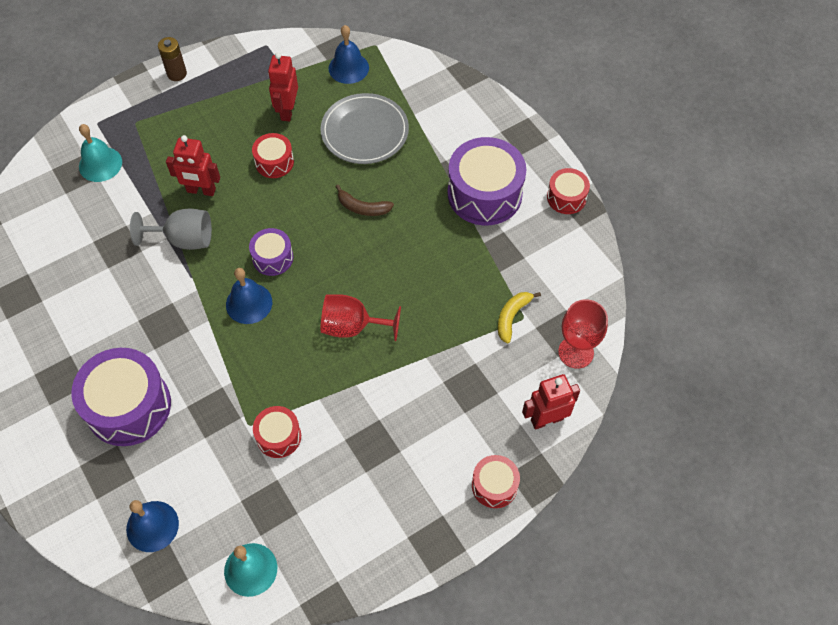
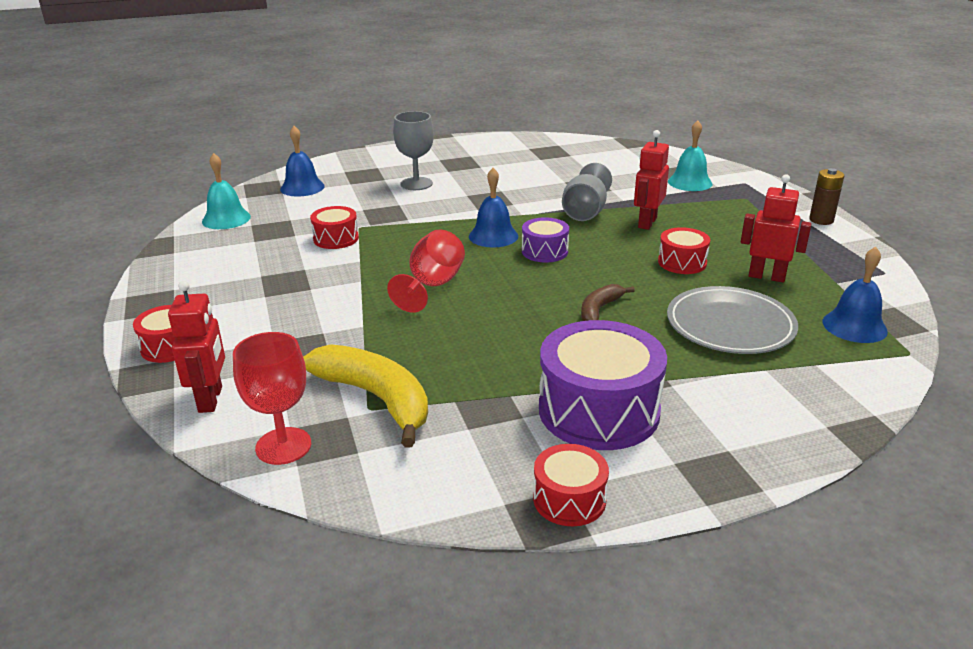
camera: 105 degrees right, 30 degrees down
(128, 406) = (416, 184): purple drum -> grey goblet
(512, 317) = (376, 398): yellow banana -> yellow banana, size x1.86

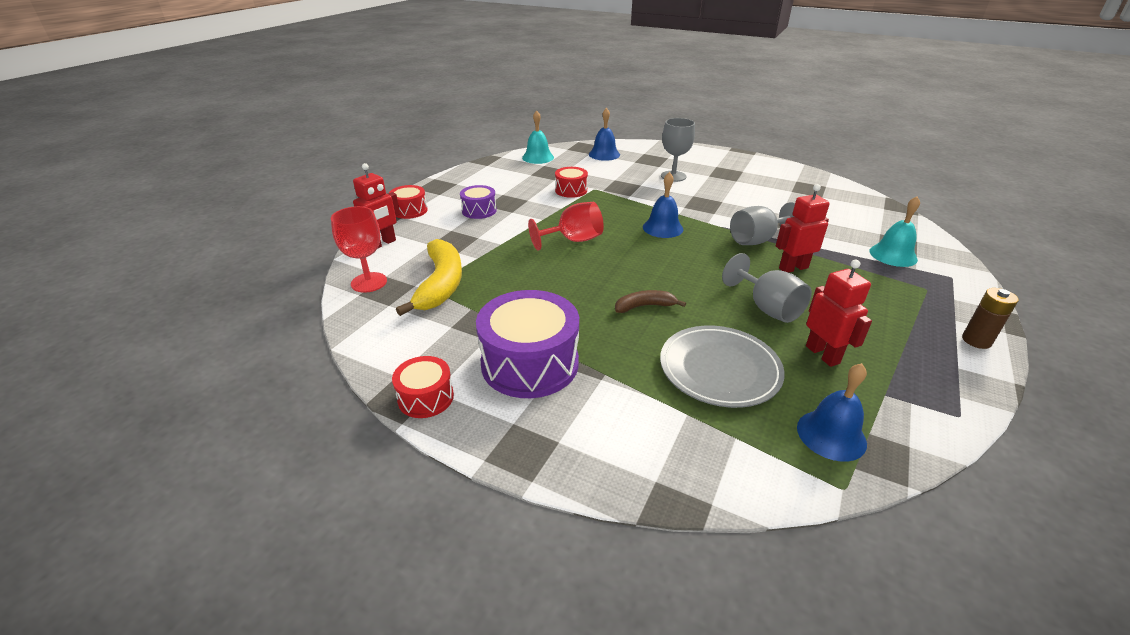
camera: 45 degrees right, 5 degrees up
(544, 251) = (678, 252): purple drum -> purple drum (479, 210)
(682, 262) = (767, 308): red drum -> grey goblet

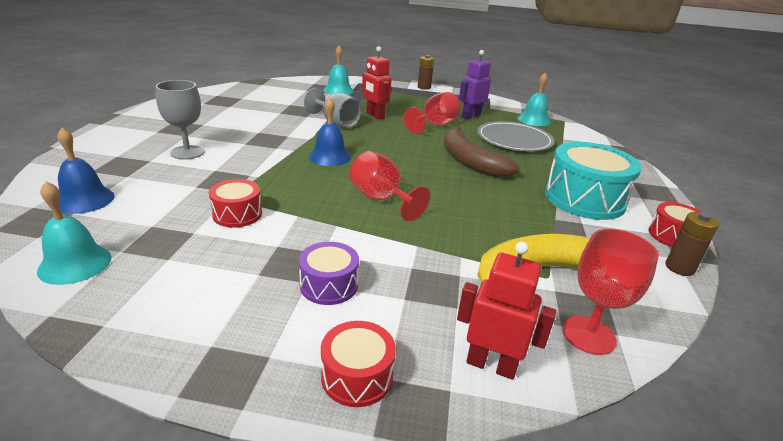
camera: 110 degrees left, 5 degrees down
(383, 368) = (679, 268): none -> brown battery
(530, 363) = (584, 199): purple drum -> turquoise drum
(644, 306) = (470, 161): brown banana -> brown banana, size x1.86
(767, 308) = (435, 125): grey goblet -> red goblet
(822, 354) = (471, 116): red robot -> purple robot
(831, 435) = (533, 120): blue bell -> turquoise bell

